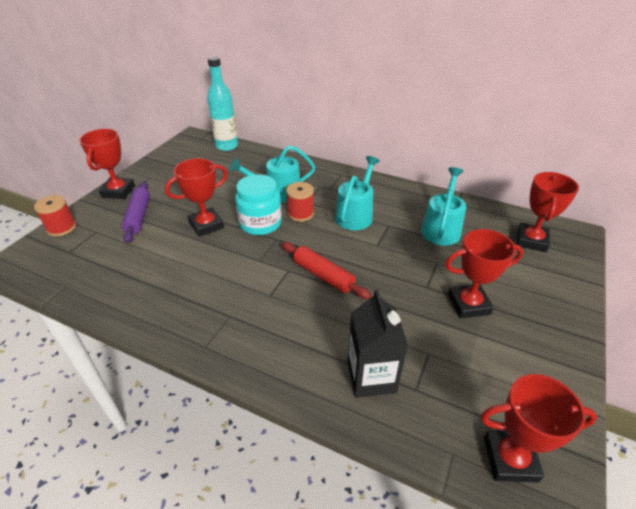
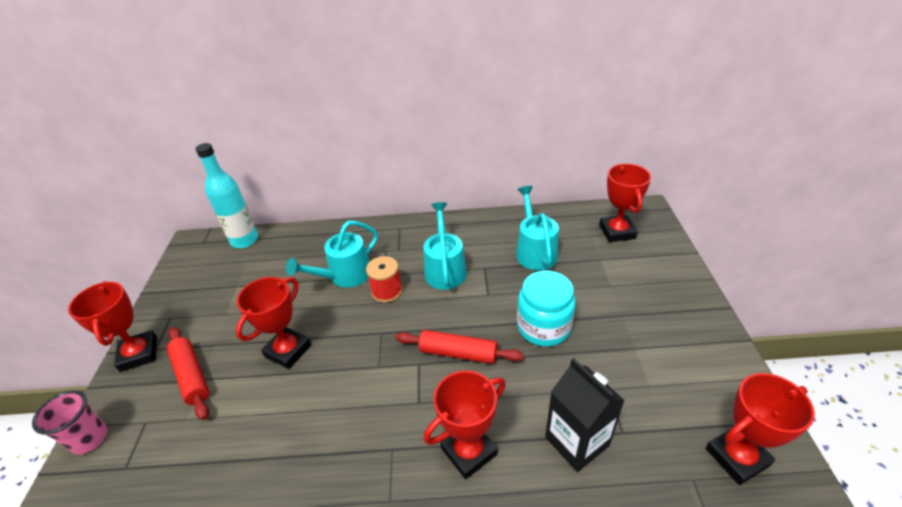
camera: 25 degrees left, 0 degrees up
(61, 228) = (90, 439): red spool -> pink cup
(138, 216) = (191, 376): purple rolling pin -> red rolling pin
(260, 223) = (350, 321): turquoise jar -> turquoise jar (543, 327)
(468, 304) = (608, 321): red trophy -> red trophy (469, 451)

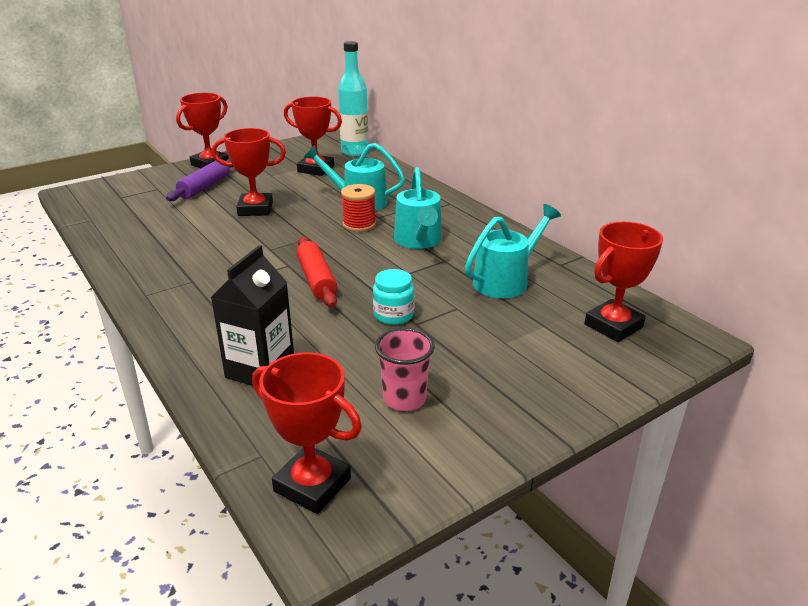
camera: 55 degrees right, 10 degrees down
(90, 439) = (134, 179): pink cup -> pink cup (404, 399)
(191, 376) = (204, 187): red rolling pin -> purple rolling pin
(445, 269) = (419, 241): turquoise watering can -> turquoise watering can turned 120 degrees clockwise
(469, 451) = (212, 315): red trophy -> red trophy (316, 169)
(543, 327) = (393, 315): turquoise jar -> turquoise jar, size x0.62

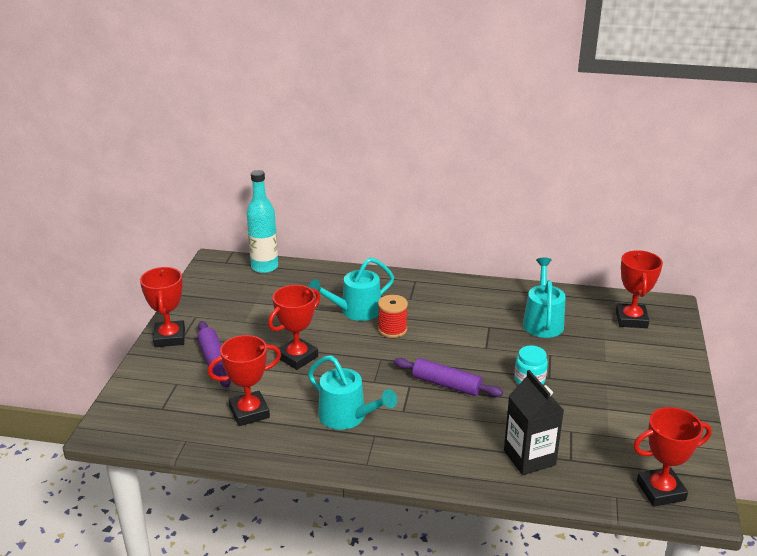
camera: 45 degrees left, 0 degrees up
(316, 169) = (268, 298): red trophy -> red trophy (249, 412)
(316, 279) = (446, 384): red rolling pin -> purple rolling pin
(404, 399) = (619, 422): pink cup -> none
(419, 241) = (451, 321): turquoise watering can -> turquoise watering can (348, 417)

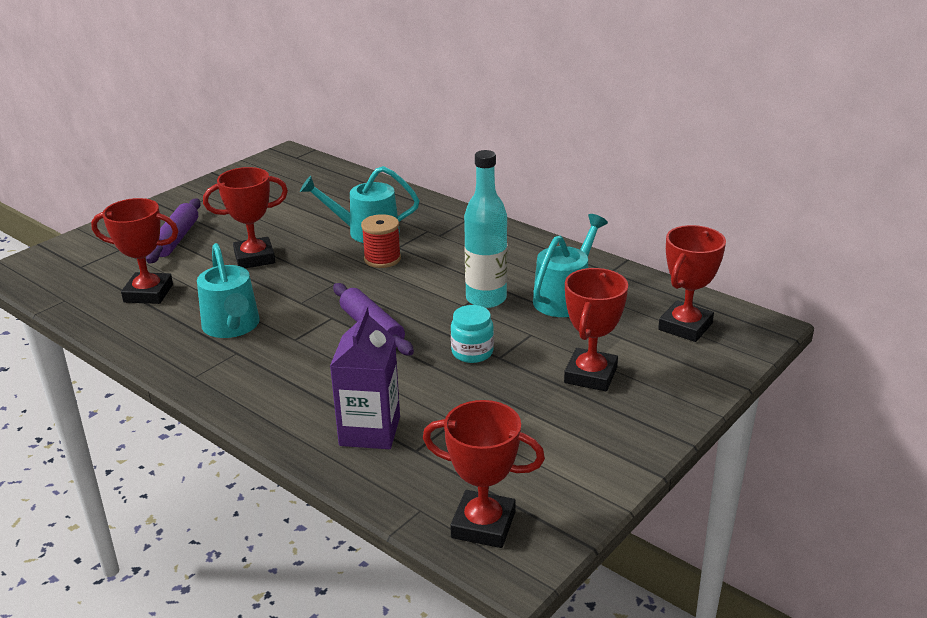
camera: 30 degrees right, 0 degrees up
(169, 337) = (163, 209): red trophy -> red trophy (590, 375)
(264, 267) = (327, 170): turquoise bottle -> turquoise bottle (486, 299)
(529, 458) = (370, 431): black carton -> purple carton

